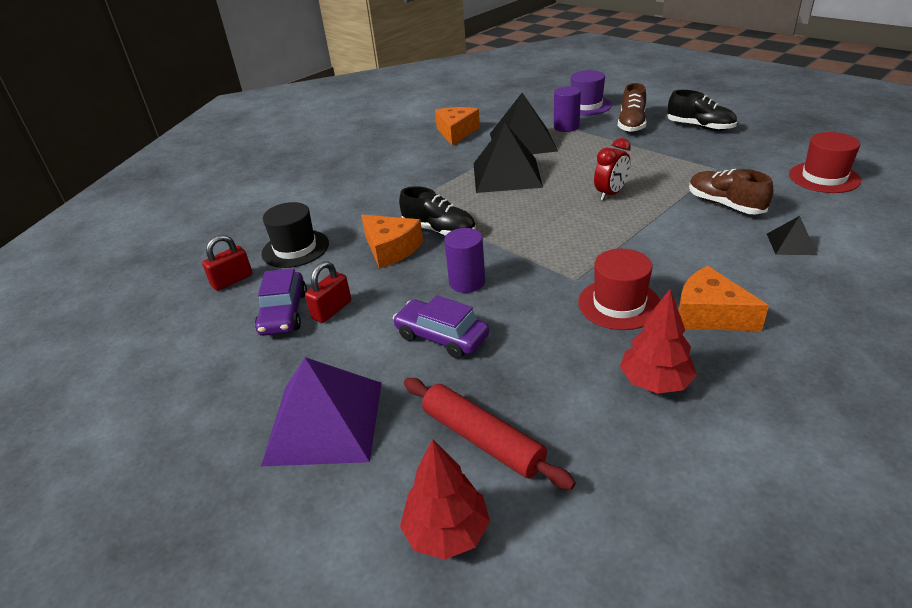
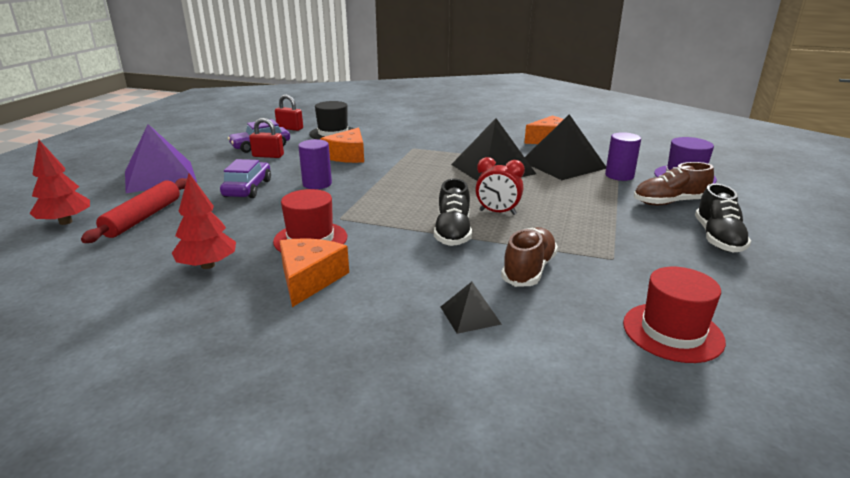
camera: 60 degrees right, 10 degrees down
(439, 230) = (382, 164): black shoe -> black shoe (453, 232)

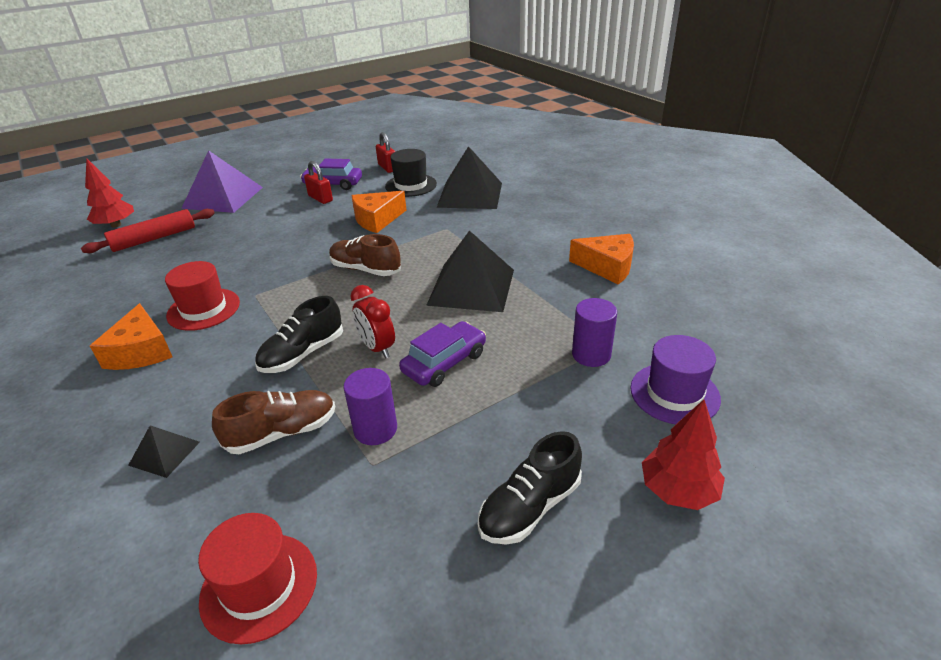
camera: 40 degrees right, 10 degrees up
(208, 265) = (116, 305): red tree -> red tree (678, 490)
(247, 188) = (251, 233): purple car -> purple car (444, 362)
(309, 279) = (141, 351): orange cheese -> orange cheese turned 120 degrees clockwise
(317, 184) = (302, 247): purple cylinder -> purple cylinder (375, 429)
(563, 164) = (556, 310): black pyramid -> black pyramid (470, 194)
(669, 202) = (575, 424): brown shoe -> brown shoe (365, 269)

